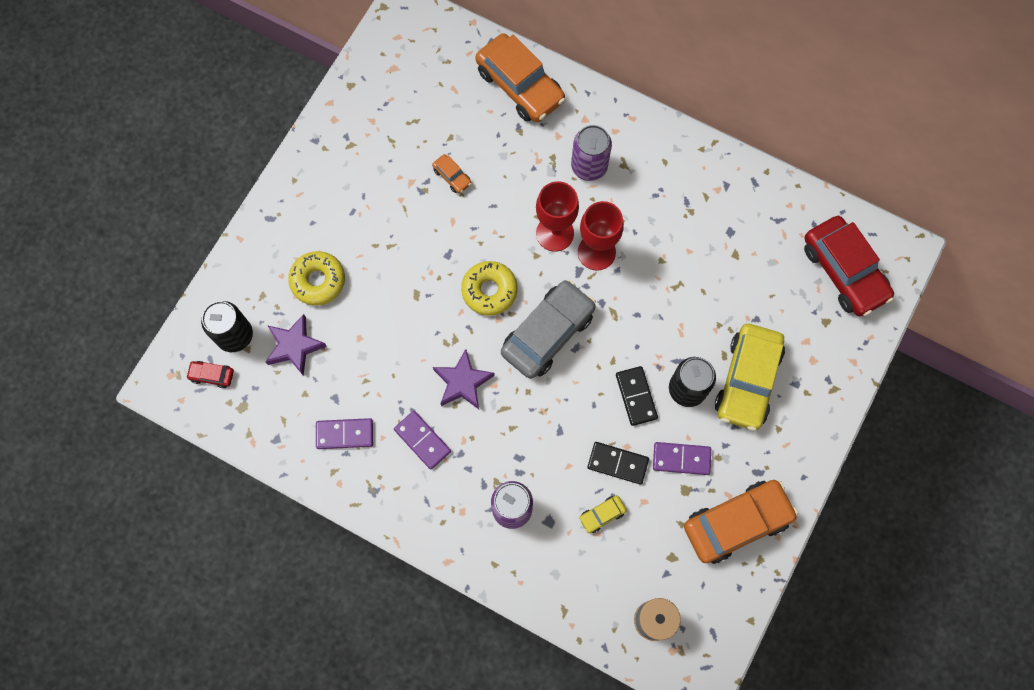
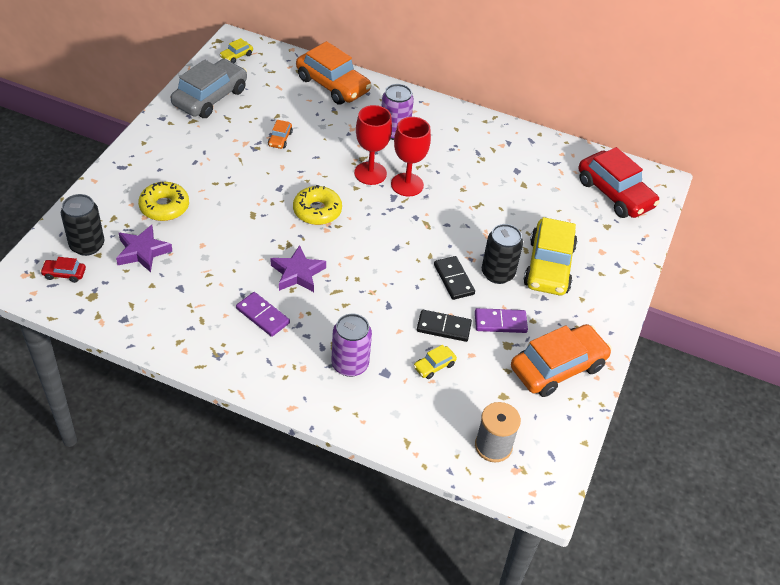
camera: 10 degrees left, 25 degrees down
(345, 434) = (189, 313): purple domino -> none
(405, 34) = (236, 56): none -> yellow car
(452, 176) = (280, 139): orange car -> orange car turned 60 degrees clockwise
(547, 333) = (371, 238): grey car -> grey car (210, 97)

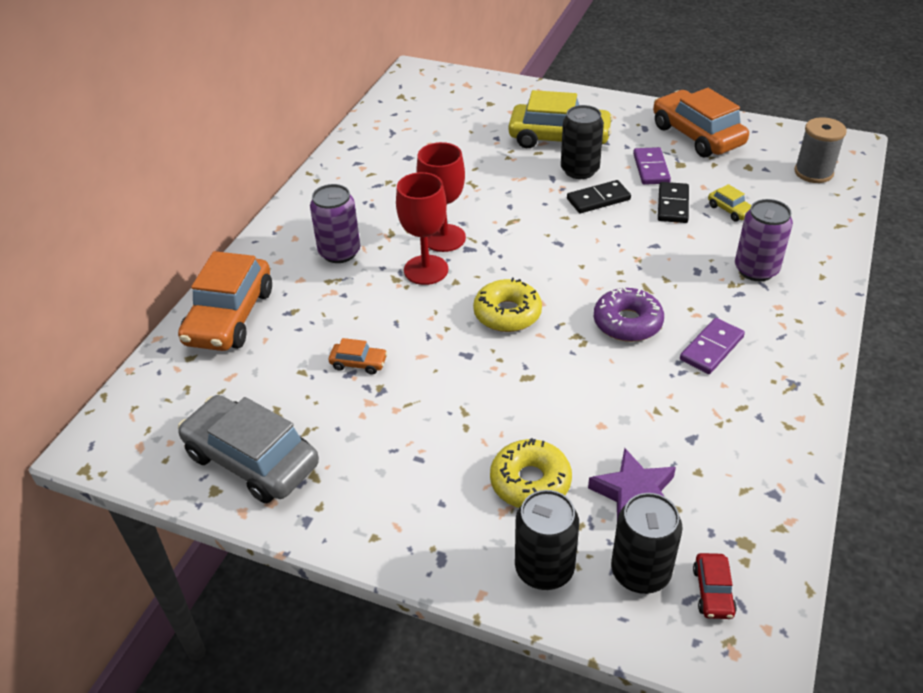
camera: 85 degrees left, 5 degrees down
(102, 206) = (544, 569): none -> black can
(236, 56) = (137, 438): yellow car -> none
(298, 273) = (627, 323): purple star -> purple donut
(333, 85) = (230, 317): orange car -> orange car turned 150 degrees clockwise
(615, 193) = (439, 97): red car -> none

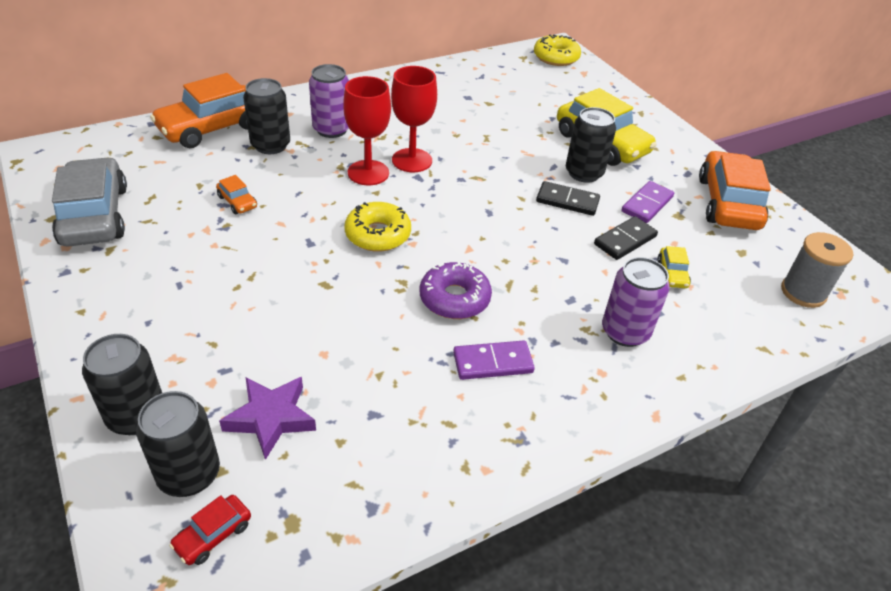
camera: 35 degrees right, 0 degrees up
(309, 298) = (270, 145): none -> black can
(530, 482) = (218, 353): yellow donut -> yellow donut (556, 57)

